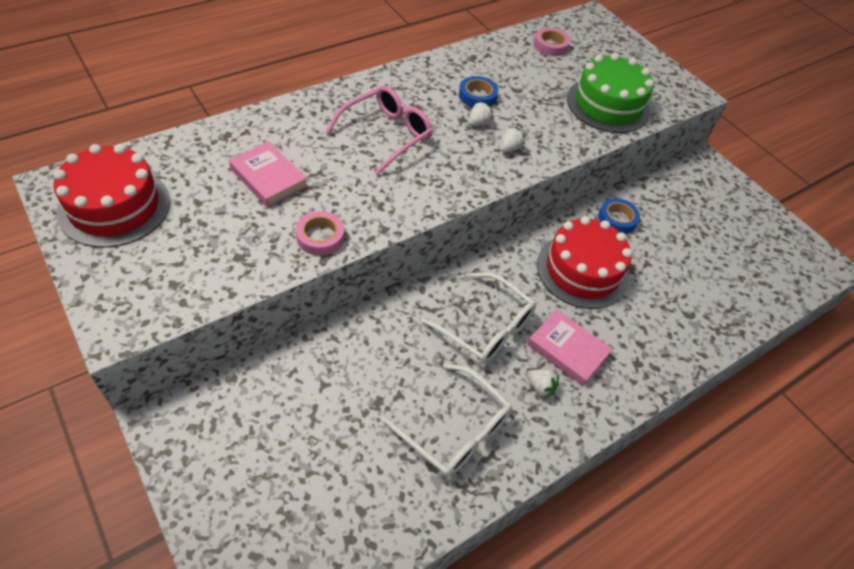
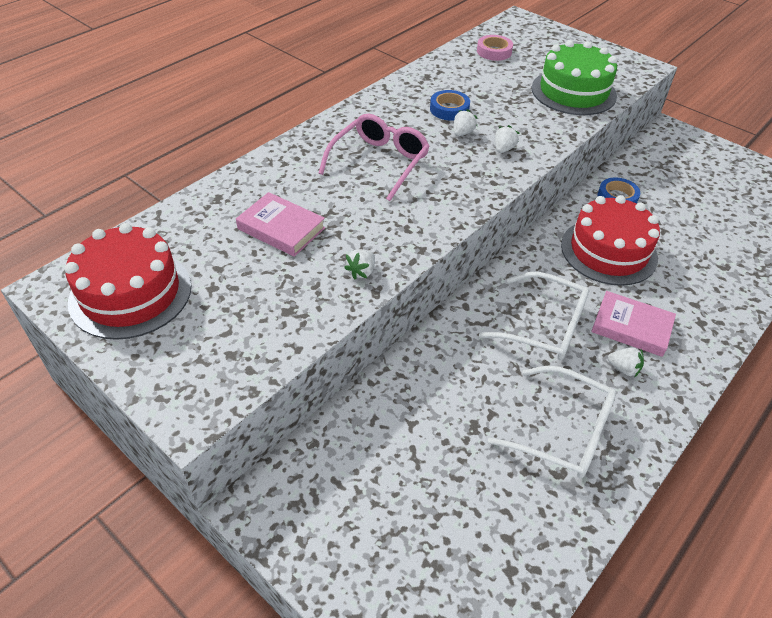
camera: 10 degrees left, 5 degrees down
(320, 237) = (361, 272): pink tape -> white strawberry

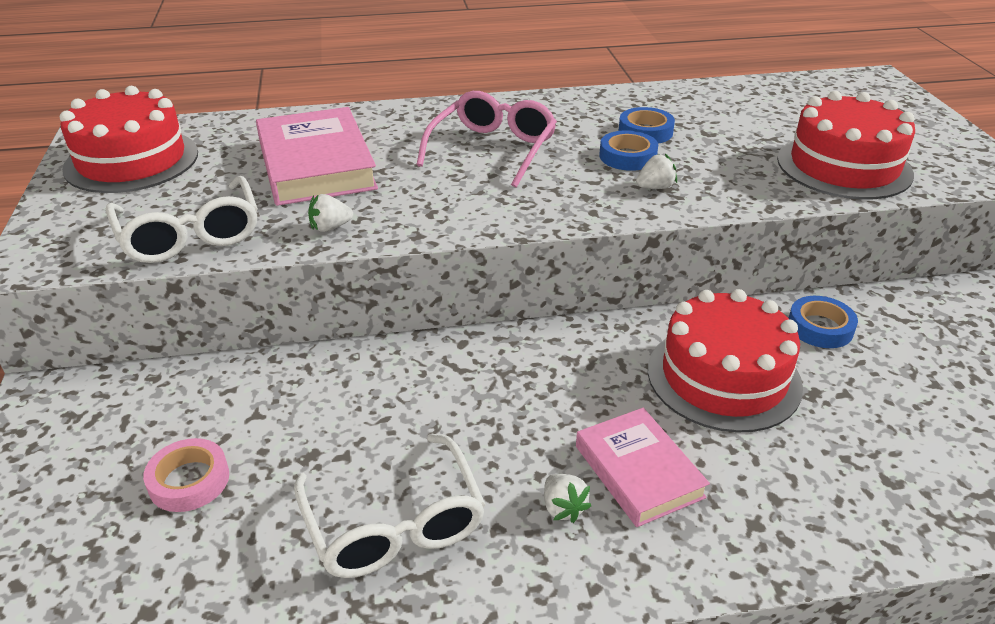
camera: 40 degrees right, 10 degrees down
(281, 228) = (316, 165): pink book -> pink book, size x1.58
(379, 162) = (493, 149): pink glasses -> pink glasses turned 45 degrees counterclockwise
(462, 133) = (627, 156): white strawberry -> blue tape
(494, 51) = (789, 98): pink tape -> pink tape (189, 480)
(545, 326) = (525, 409): white glasses -> white glasses (190, 235)
(573, 92) = (844, 166): green cake -> red cake

